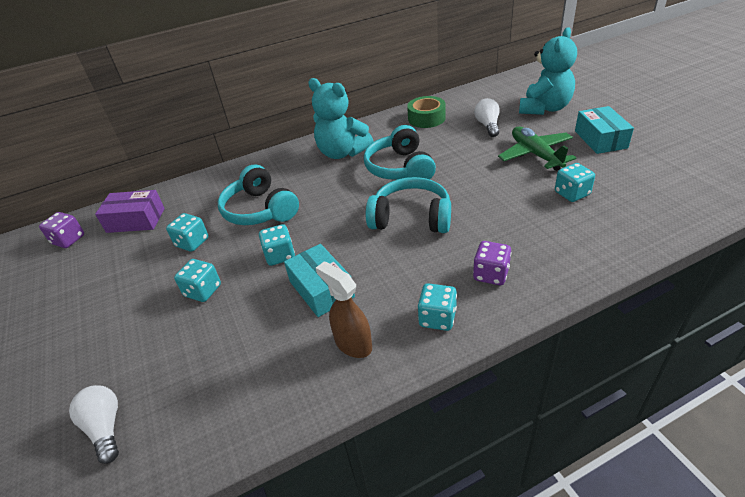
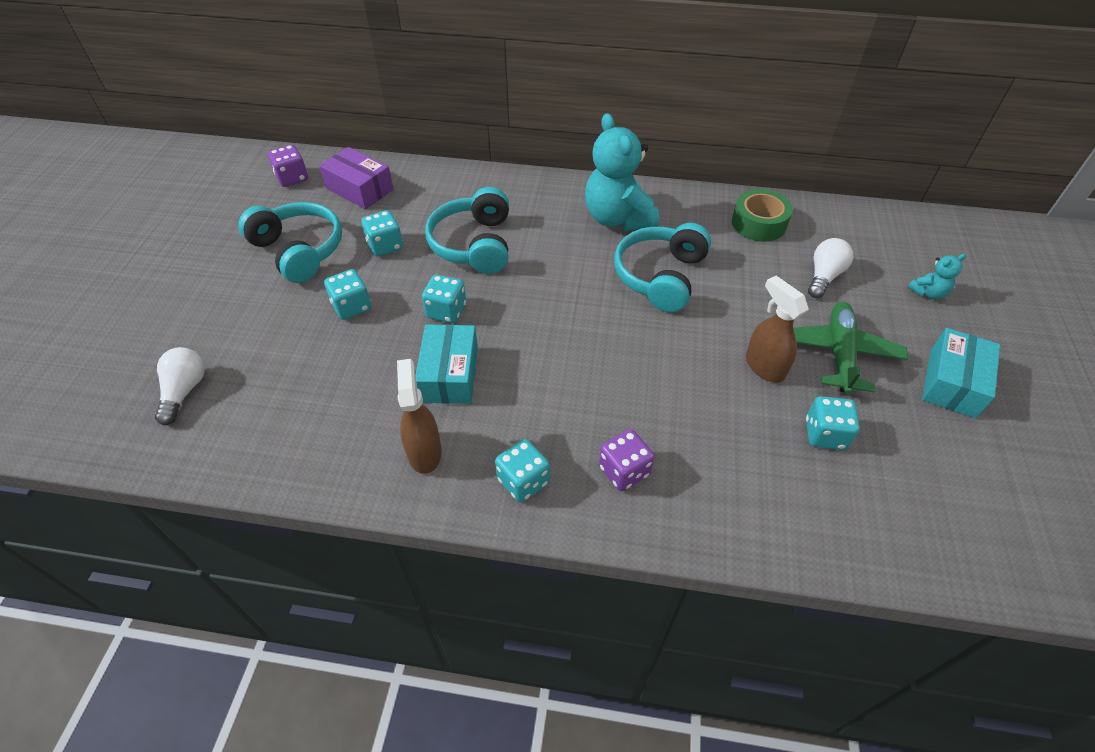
camera: 30 degrees right, 10 degrees up
(411, 218) = (610, 348): turquoise headphones -> turquoise headphones (299, 250)
(506, 180) = (764, 366): none -> brown spray bottle
(544, 108) = (928, 293): turquoise teddy bear -> turquoise teddy bear, size x0.45

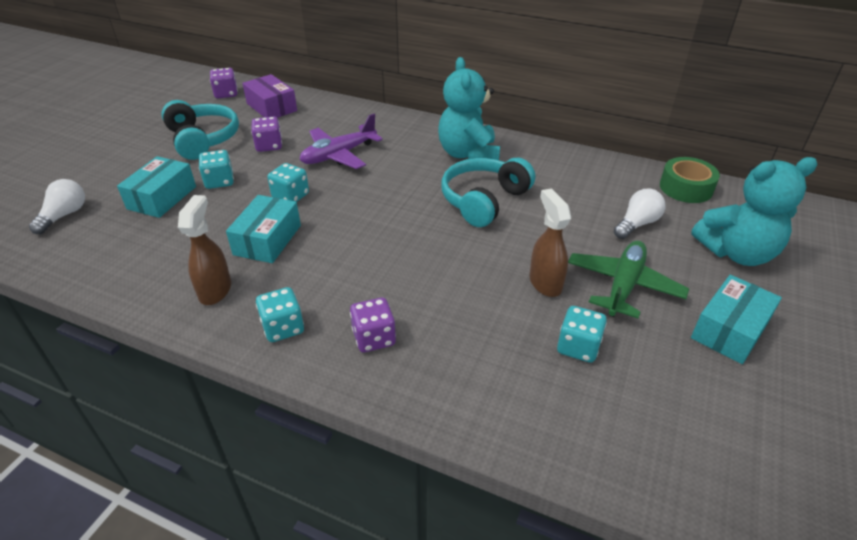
camera: 15 degrees right, 10 degrees down
(294, 342) = (162, 197): none -> turquoise box
(385, 246) = (269, 146): turquoise dice -> purple dice
(474, 244) = (339, 155): turquoise headphones -> purple plane
(758, 223) = (593, 176): green tape -> green tape (686, 188)
(928, 293) = (736, 253): turquoise teddy bear -> turquoise teddy bear, size x2.24

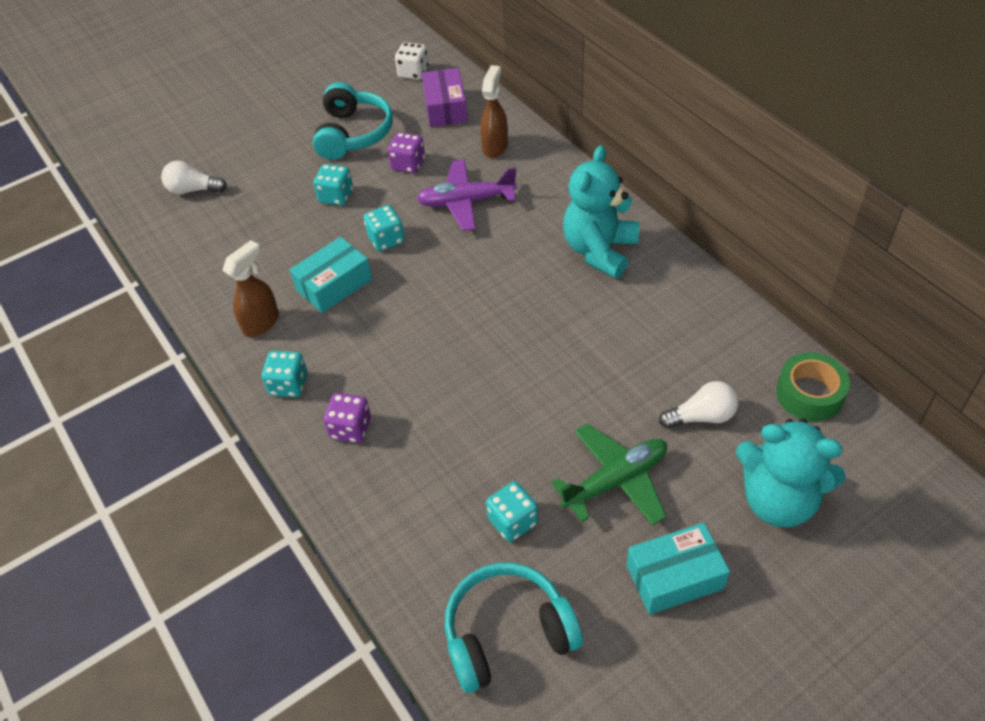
camera: 35 degrees right, 10 degrees up
(64, 215) = (193, 190): white light bulb -> white light bulb turned 135 degrees counterclockwise
(162, 197) = (278, 198): turquoise box -> none
(226, 94) = (413, 72): purple dice -> white dice
(484, 200) = (565, 319): turquoise headphones -> turquoise headphones (507, 633)
(545, 283) = (542, 442): brown spray bottle -> brown spray bottle (495, 147)

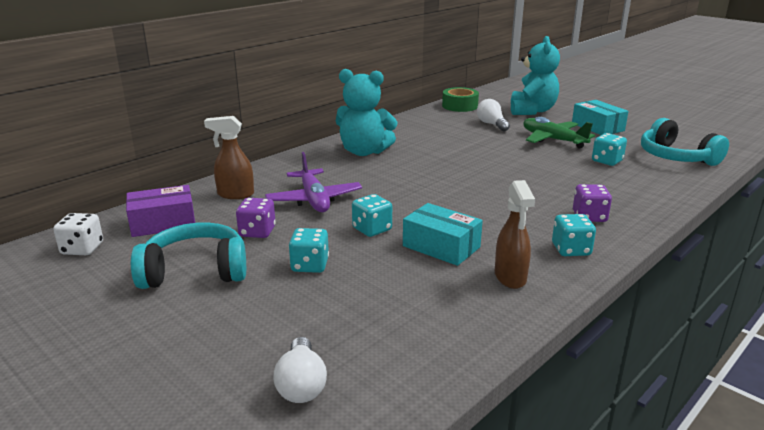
camera: 105 degrees left, 25 degrees down
(261, 323) = (510, 277): brown spray bottle -> brown spray bottle turned 120 degrees counterclockwise

